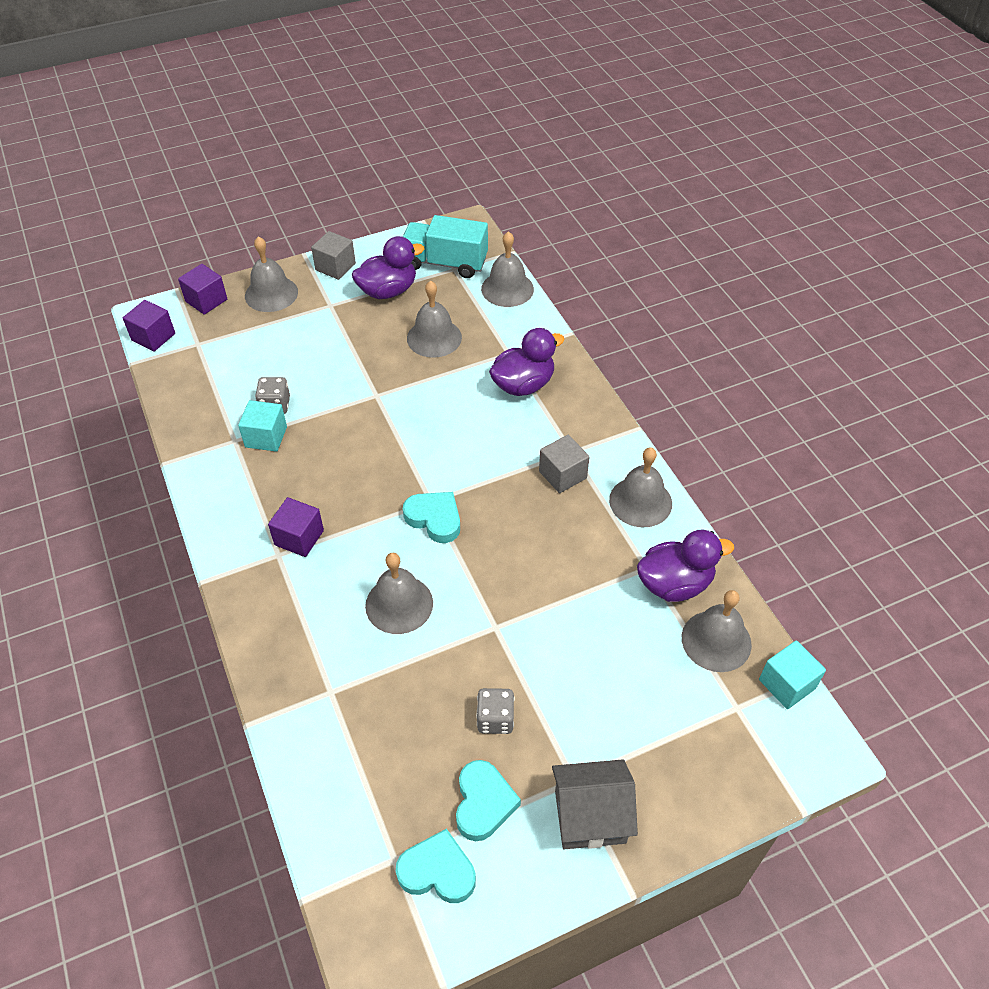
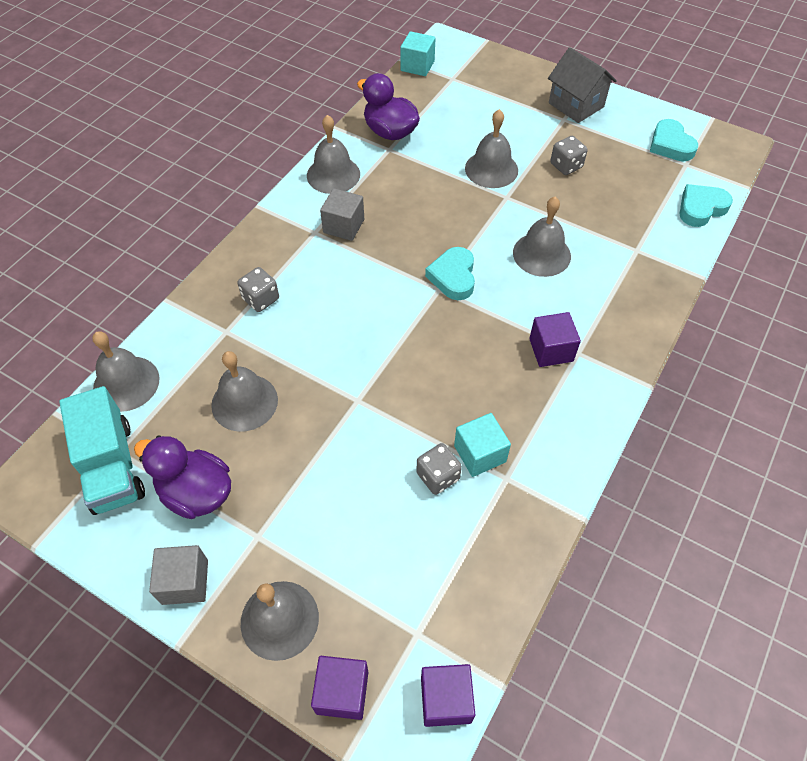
camera: 125 degrees left, 5 degrees up
(483, 803) = (617, 146): turquoise heart -> turquoise heart (701, 208)
(523, 384) = (261, 299): purple duck -> grey dice
(716, 640) = (415, 100): grey bell -> grey bell (491, 169)

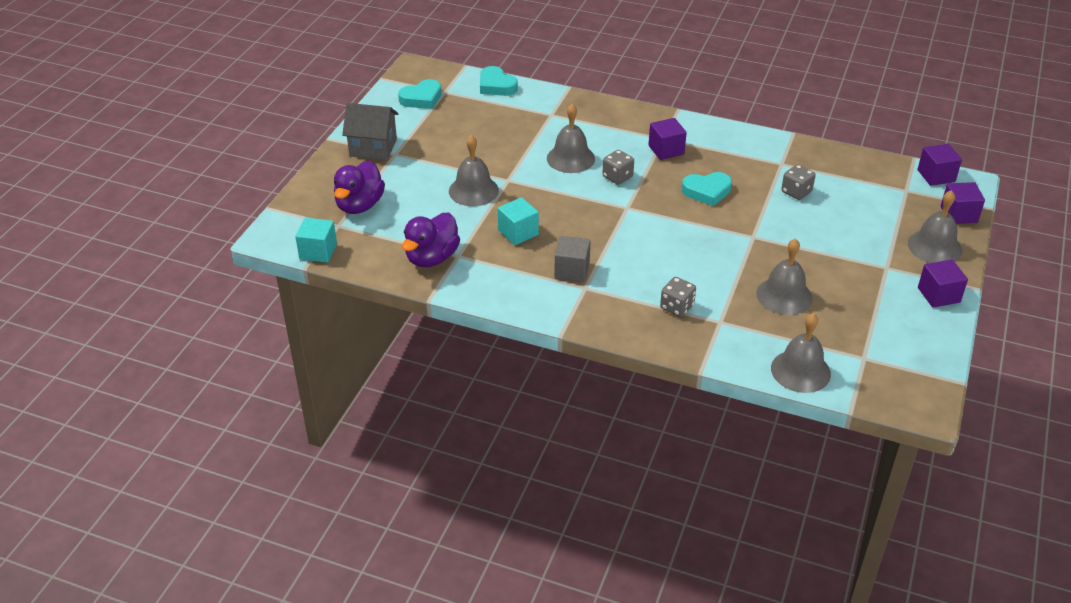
camera: 100 degrees left, 15 degrees down
(112, 466) = (878, 357): turquoise truck -> none
(185, 582) = (938, 295): grey cube -> purple cube
(196, 492) = (872, 305): purple duck -> purple duck (359, 205)
(333, 174) = (504, 287): grey bell -> none
(453, 277) = (611, 201): turquoise heart -> turquoise heart (707, 191)
(480, 454) = (769, 175): turquoise cube -> turquoise cube (518, 232)
(566, 166) = (460, 150): grey dice -> grey dice (617, 177)
(576, 105) = (373, 147): grey house -> grey house turned 60 degrees clockwise

